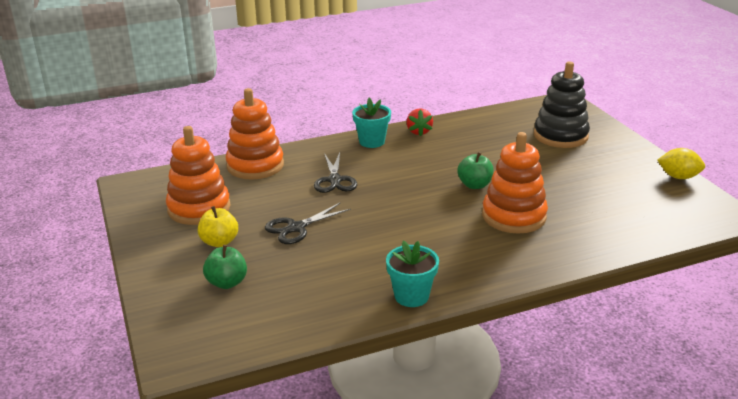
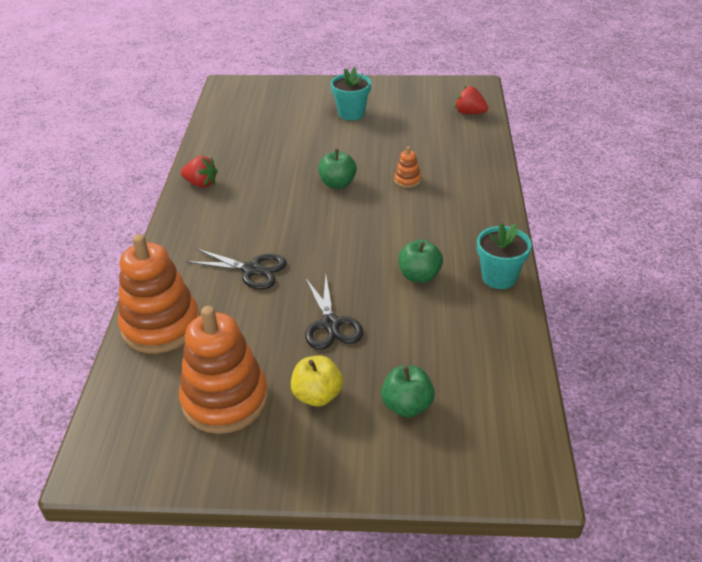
camera: 65 degrees left, 10 degrees up
(372, 142) = (191, 221): turquoise flower pot -> turquoise flower pot (351, 113)
(382, 254) = (419, 276): none -> green apple
(514, 216) = (407, 180): orange stacking toy -> orange stacking toy, size x0.42
(560, 136) = (290, 110): black stacking toy -> none
(671, 223) = (469, 113): none -> red strawberry
(678, 177) = (406, 84): yellow lemon -> none

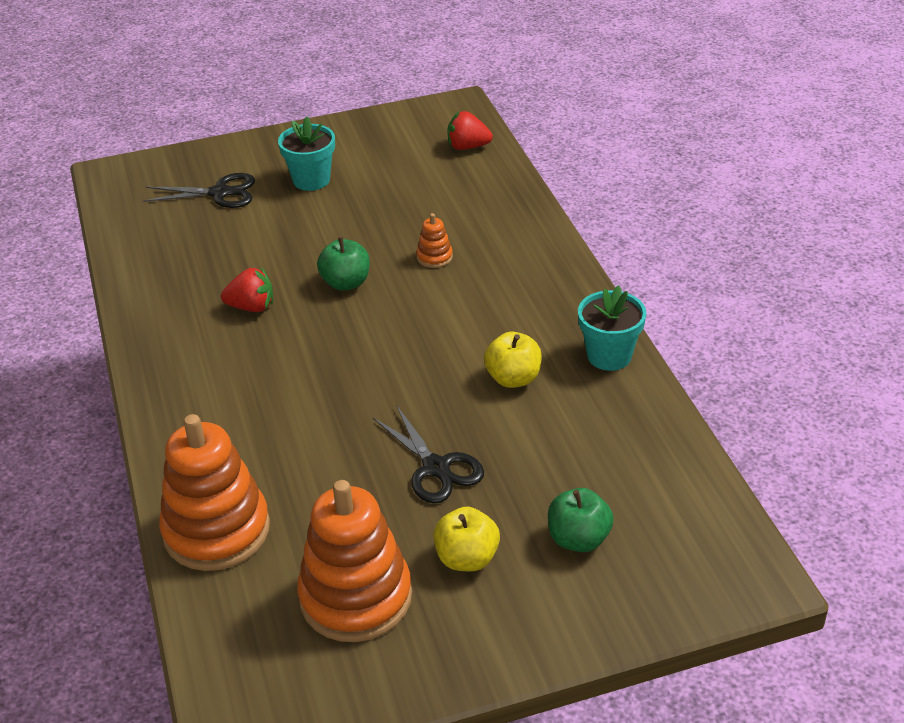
camera: 20 degrees left, 0 degrees up
(201, 184) = (157, 326): red strawberry -> red strawberry (251, 307)
(252, 270) = (296, 426): black scissors -> black scissors (220, 193)
(419, 276) = (513, 378): green apple -> yellow apple

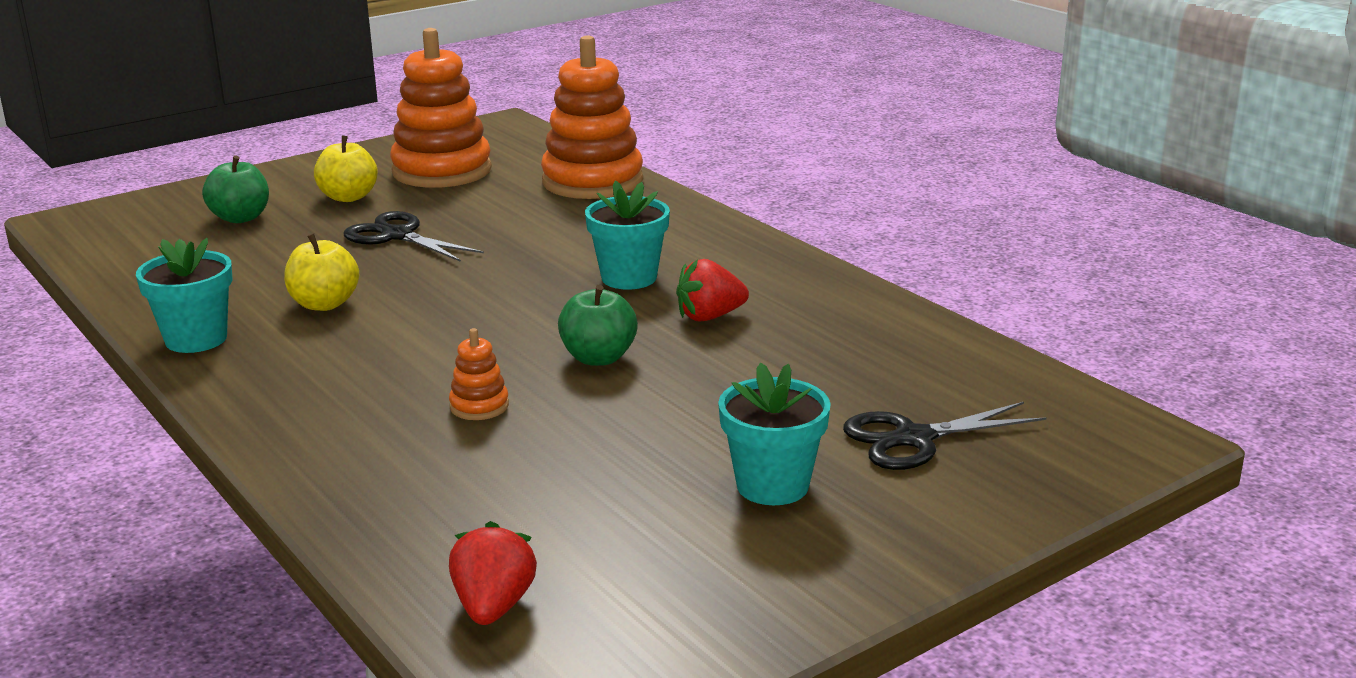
camera: 160 degrees right, 15 degrees down
(277, 362) = (629, 278): none -> turquoise flower pot
(467, 147) = (493, 606): red strawberry -> red strawberry turned 75 degrees counterclockwise

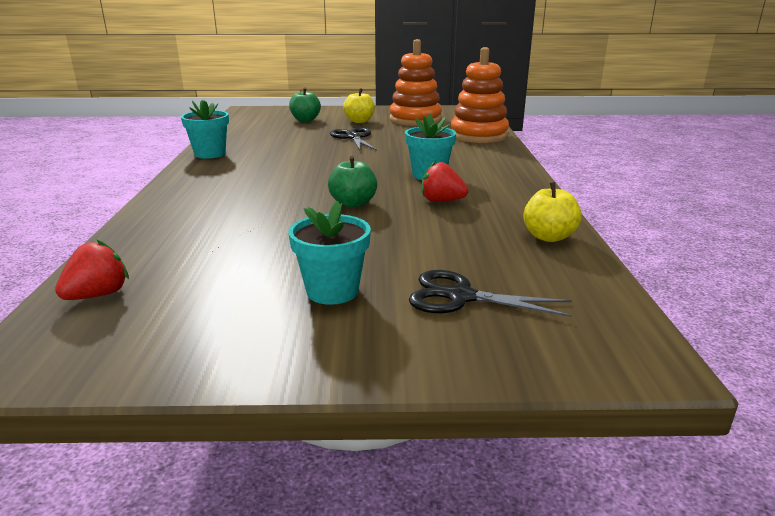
camera: 35 degrees right, 0 degrees up
(324, 304) = (278, 154): yellow apple -> yellow apple (548, 237)
(479, 406) = (263, 207): orange stacking toy -> none

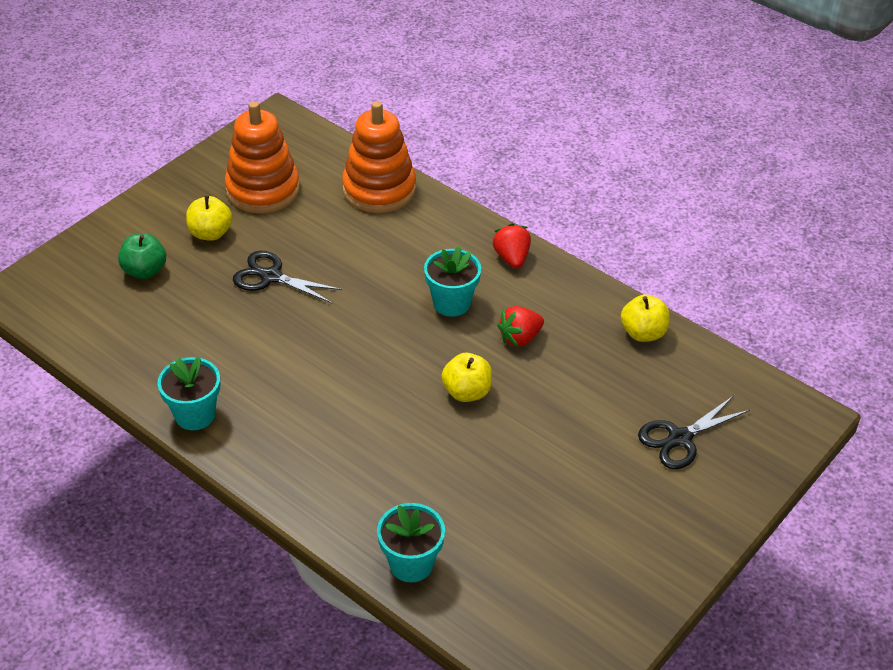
camera: 50 degrees left, 20 degrees up
(98, 295) = (500, 620): red strawberry -> red strawberry (512, 258)
(332, 291) = (614, 494): turquoise flower pot -> turquoise flower pot (411, 564)
(353, 203) = (467, 392): green apple -> yellow apple

